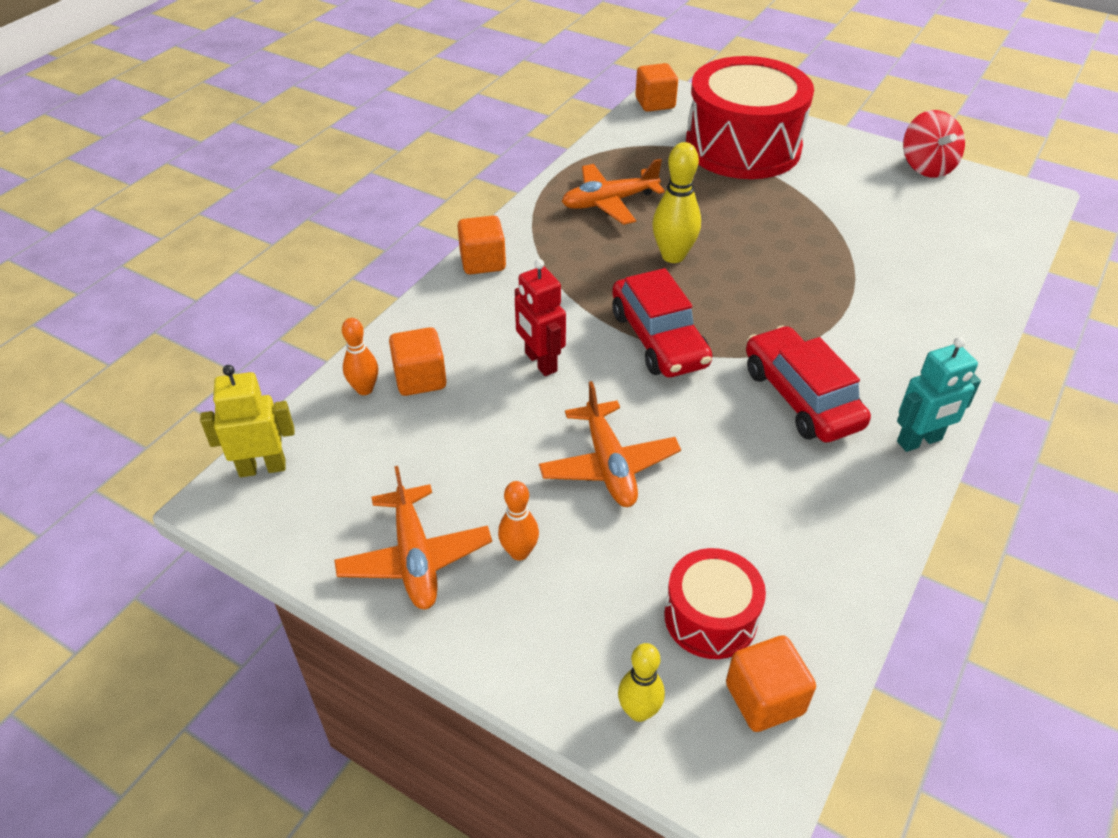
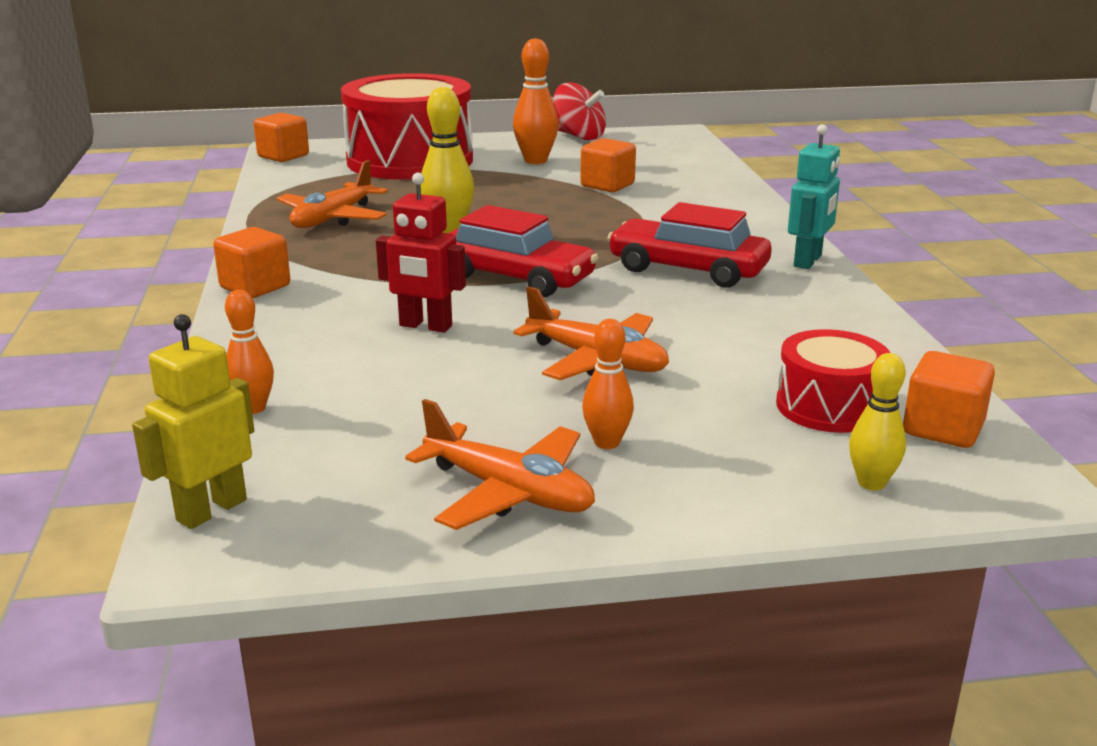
camera: 40 degrees left, 20 degrees down
(420, 379) = (310, 379): orange cube -> orange cube (607, 185)
(845, 188) = (535, 161): none -> orange bowling pin

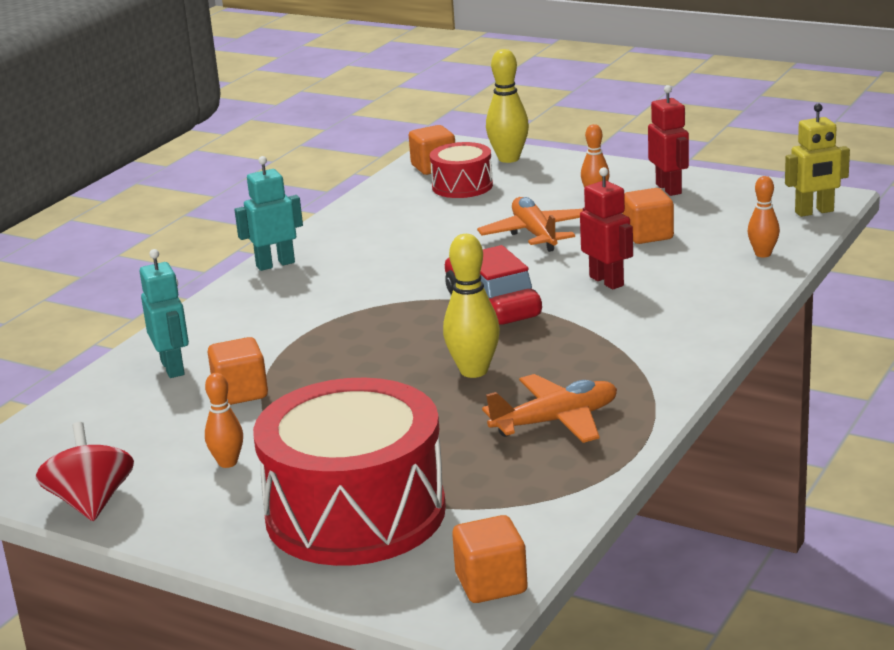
camera: 140 degrees left, 0 degrees up
(255, 287) = (697, 349): orange cube -> orange cube (648, 235)
(508, 492) = (669, 189): orange plane -> red robot
(535, 161) = (228, 463): orange bowling pin -> orange bowling pin, size x0.63
(688, 269) = (365, 279): red car -> none
(692, 186) = (173, 368): none -> turquoise robot
(871, 483) = (509, 158): yellow bowling pin -> yellow bowling pin, size x1.59

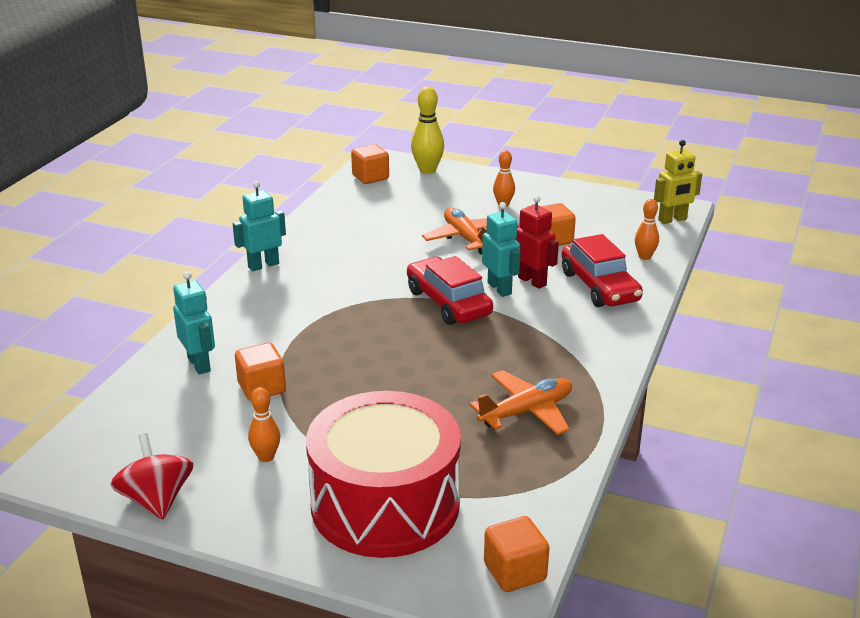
camera: 10 degrees left, 5 degrees up
(462, 186) = (397, 194): red drum -> none
(474, 371) = (449, 365): yellow bowling pin -> none
(562, 289) = (499, 288): none -> turquoise robot
(669, 189) = (557, 199): red robot -> none
(692, 287) = (599, 287): none -> red car

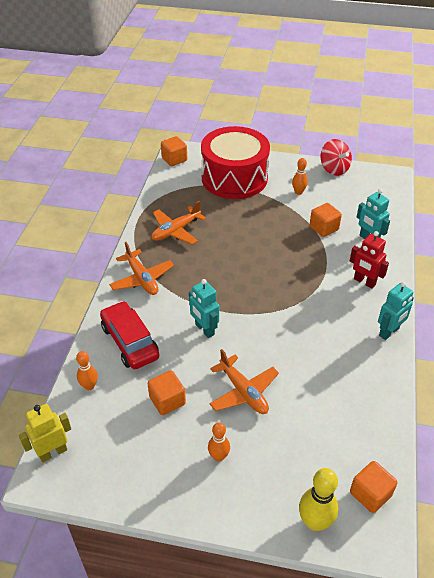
camera: 170 degrees right, 15 degrees up
(448, 303) = (238, 309): red car -> none
(532, 281) = (181, 341): red robot -> red robot (364, 282)
(586, 349) = (142, 279): none -> orange plane

